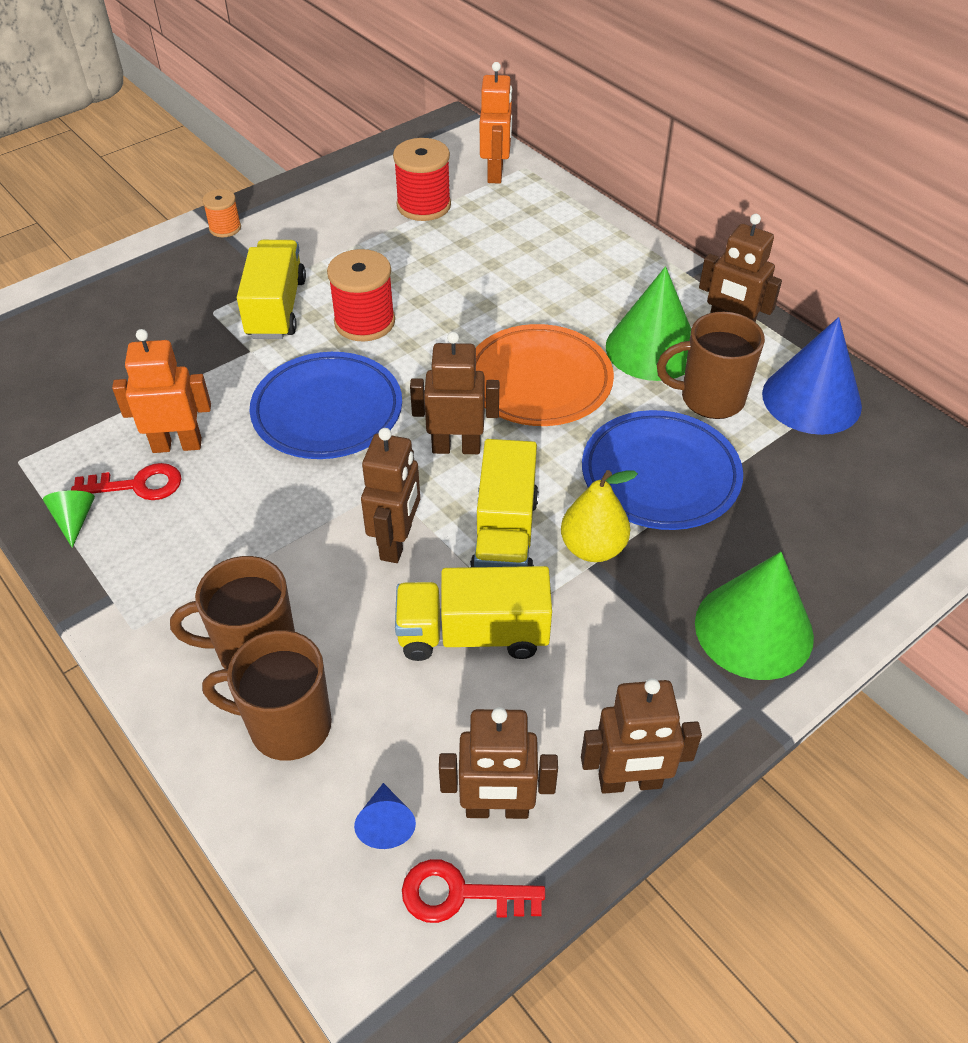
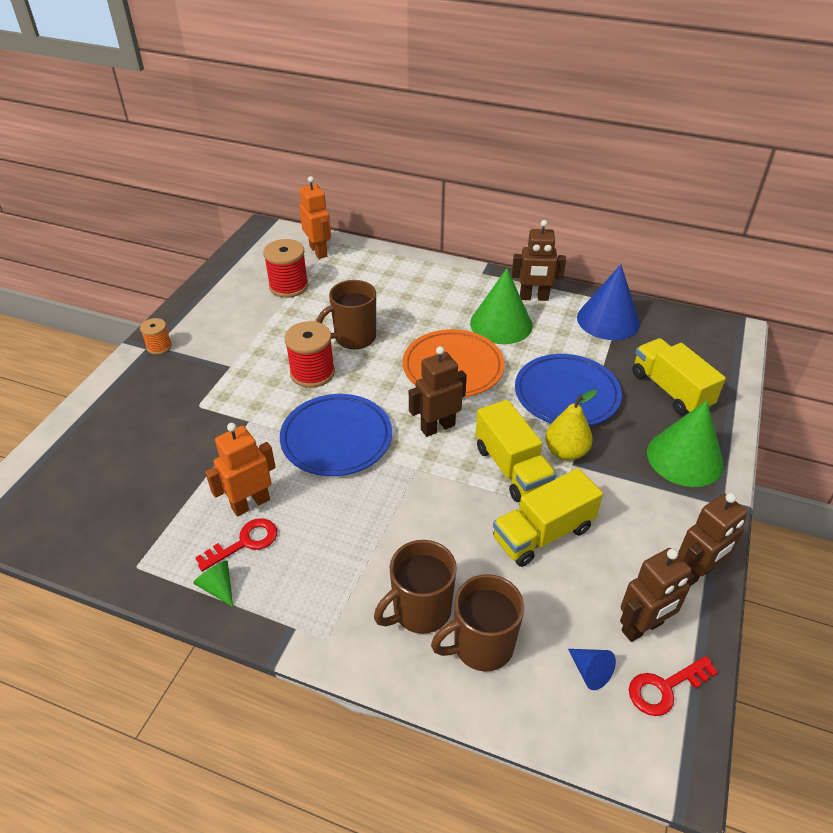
camera: 30 degrees left, 5 degrees down
(276, 308) = (243, 386): yellow truck -> yellow truck (670, 390)
(396, 542) = (451, 500): brown robot -> none
(710, 398) = (556, 340): brown mug -> brown mug (354, 337)

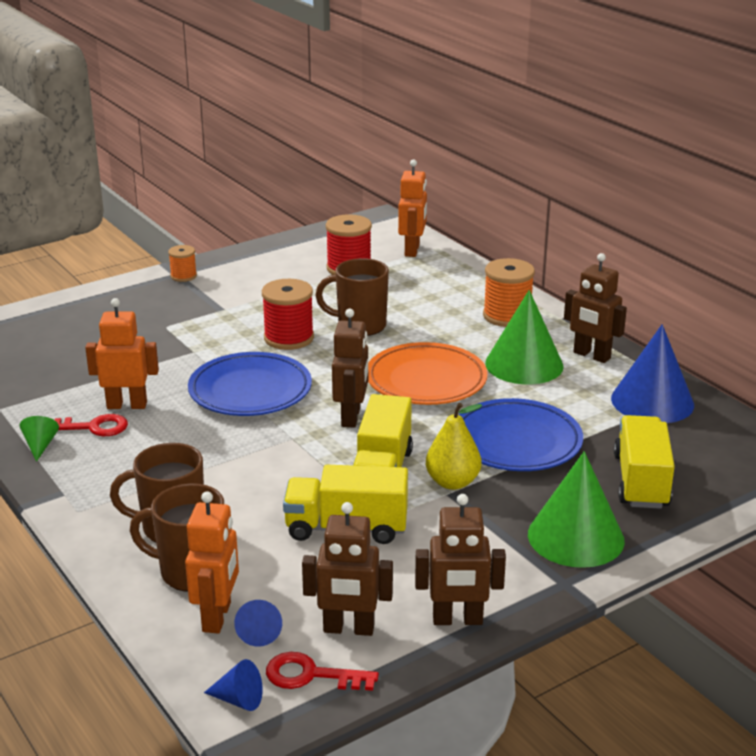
camera: 35 degrees right, 15 degrees down
(437, 427) = (351, 417): brown robot -> brown robot turned 90 degrees clockwise
(446, 286) = (507, 316): none -> orange spool
(546, 677) = (217, 617): none -> orange robot
(645, 747) = (238, 699): none -> blue cone

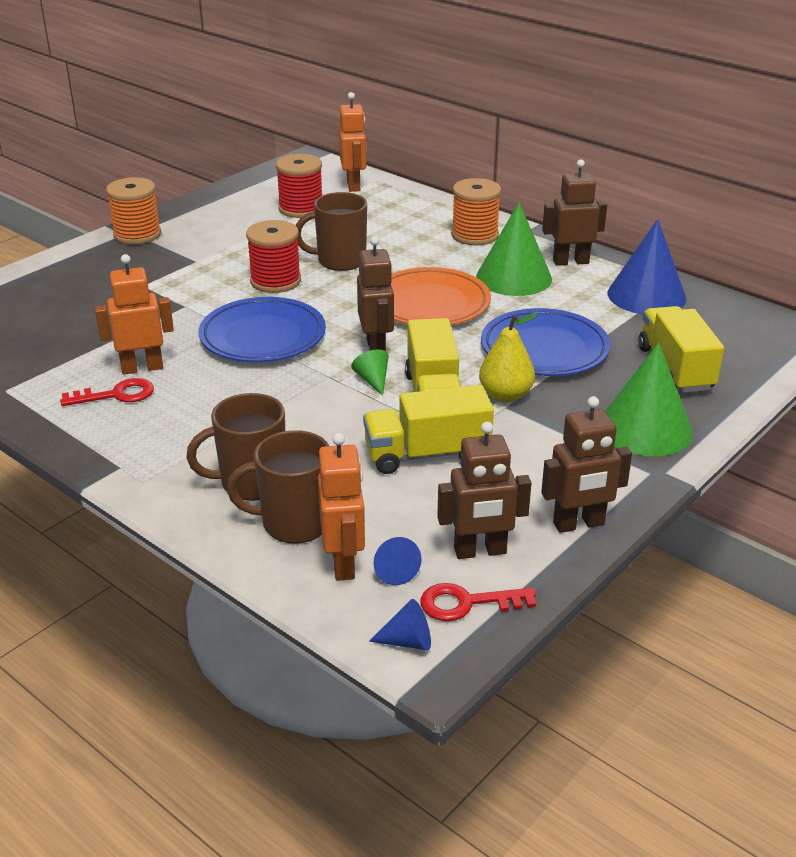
camera: 15 degrees left, 5 degrees up
(40, 445) = (69, 421): green cone -> green cone (373, 380)
(183, 276) = (137, 234): orange spool -> orange spool, size x1.74
(591, 355) = (570, 262): brown robot -> brown robot turned 150 degrees clockwise

